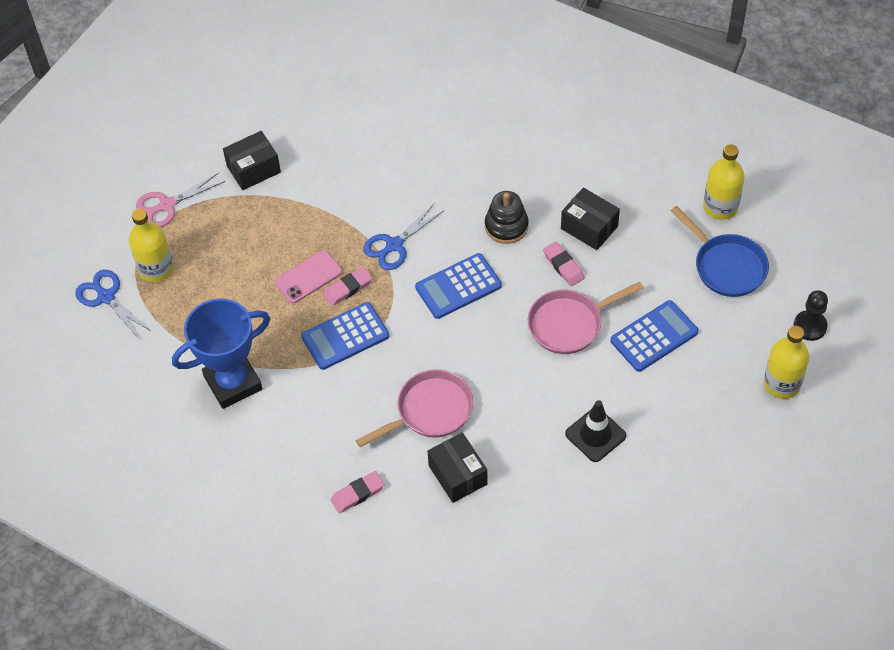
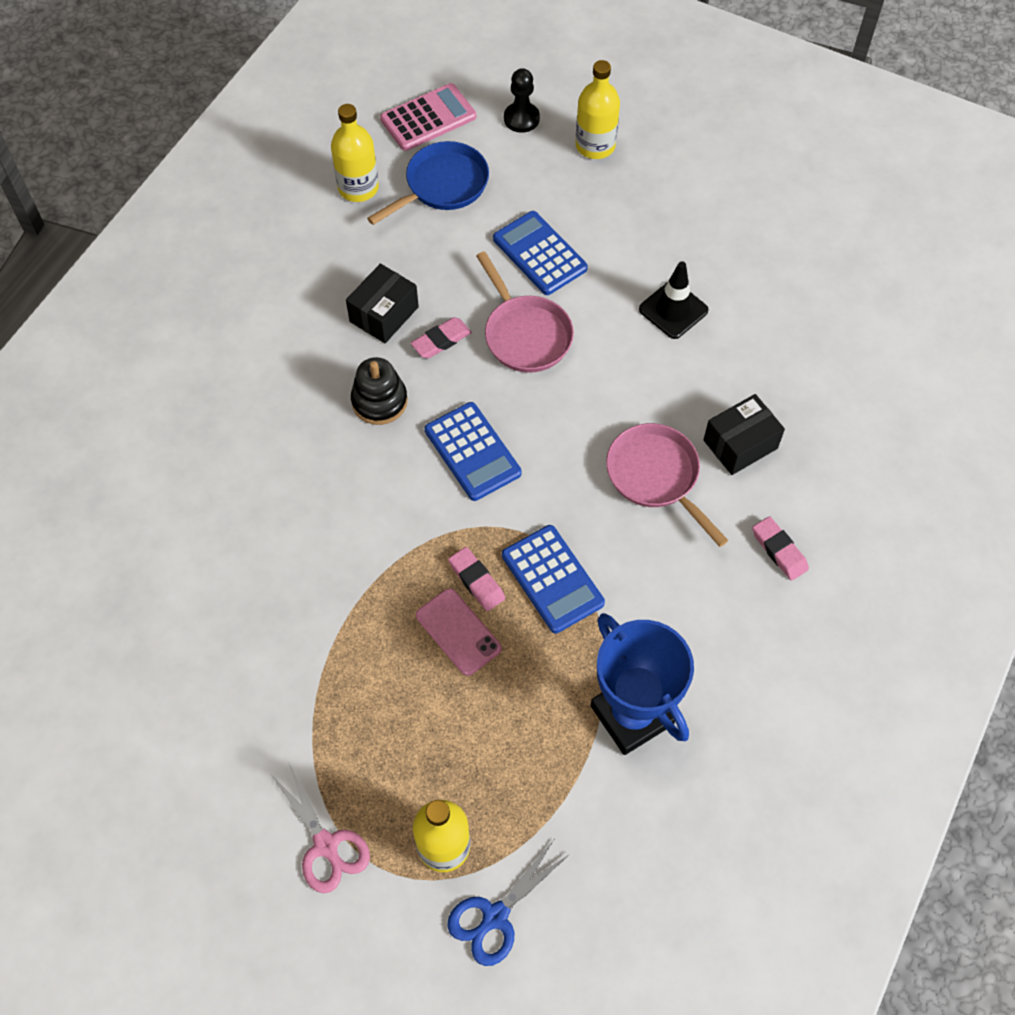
camera: 95 degrees left, 5 degrees up
(253, 169) = (265, 723): black box -> none
(394, 245) = (406, 528): blue scissors -> none
(804, 255) = (428, 118): none -> pink calculator

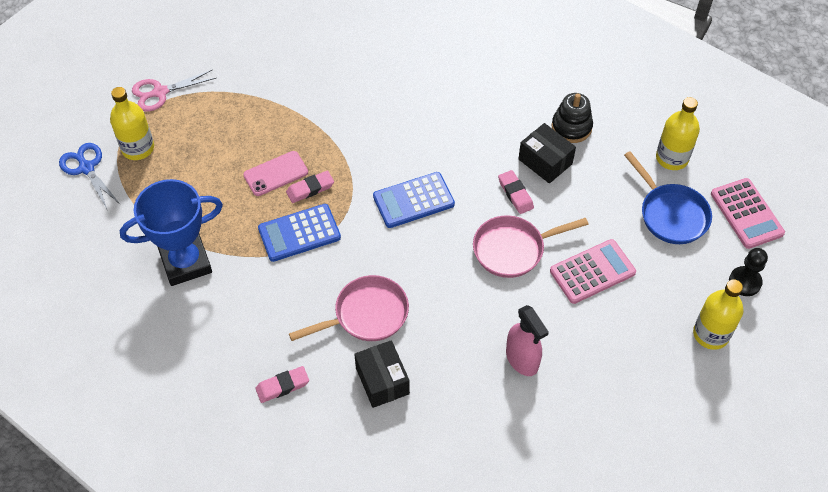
camera: 100 degrees right, 5 degrees down
(379, 401) = (467, 150): black stacking toy -> black stacking toy (571, 127)
(539, 254) = (592, 272): blue calculator -> pink calculator
(673, 310) = (522, 359): black traffic cone -> pink spray bottle

